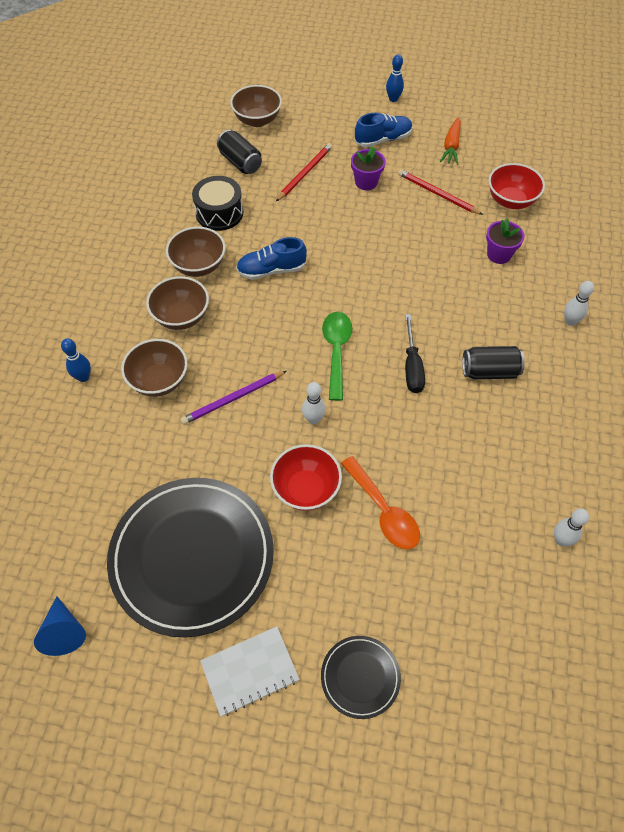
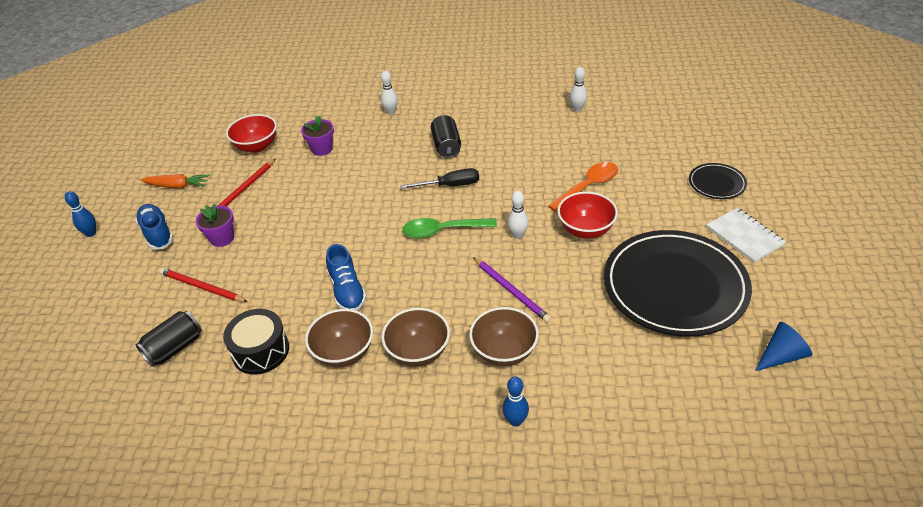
camera: 95 degrees left, 15 degrees down
(257, 120) = (97, 346): brown bowl -> none

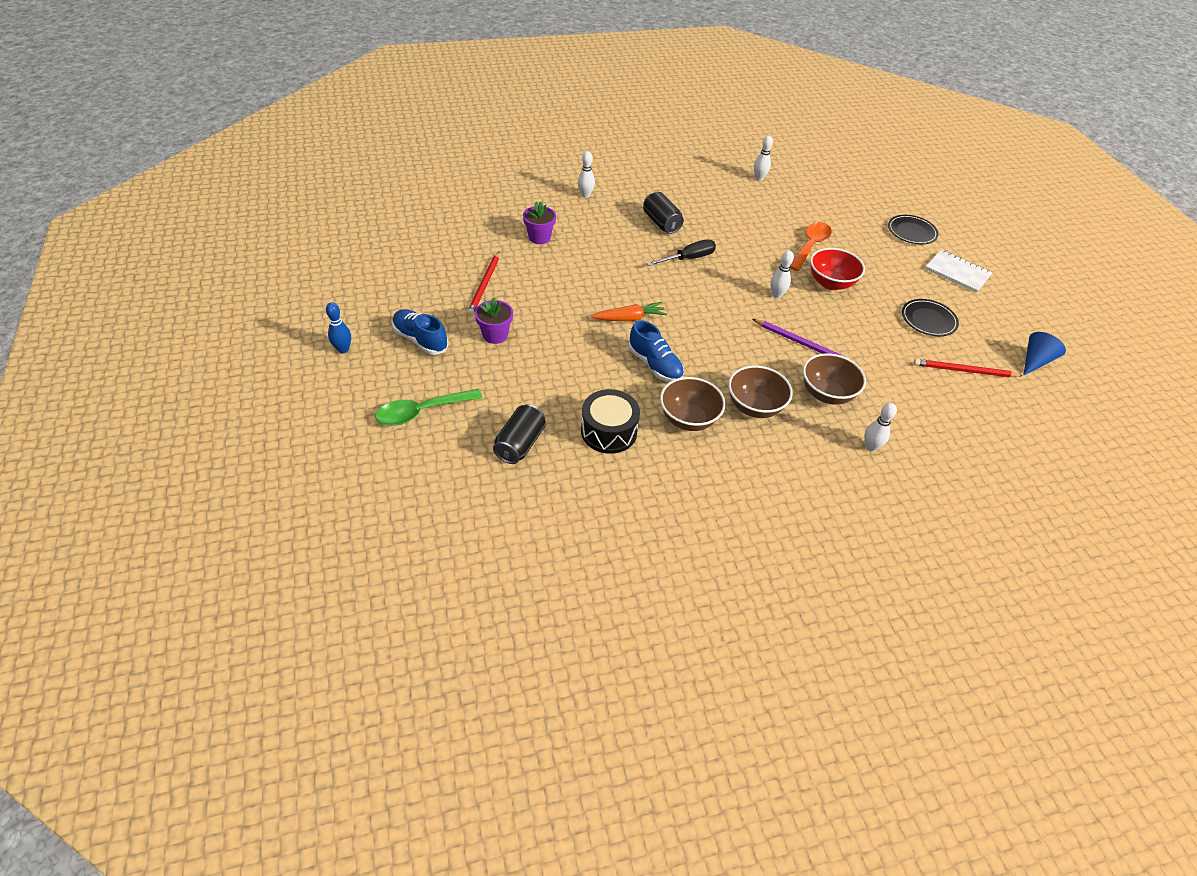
camera: 25 degrees left, 5 degrees up
(178, 186) = (408, 290): orange carrot -> orange carrot (629, 318)
(202, 287) = (507, 384): red pencil -> red pencil (964, 371)
(256, 146) = (468, 242): red bowl -> none
(442, 231) = (707, 300): green spoon -> green spoon (422, 412)
(515, 421) = (870, 447): blue bowling pin -> white bowling pin
(675, 286) = (928, 320): black plate -> black plate, size x0.45

